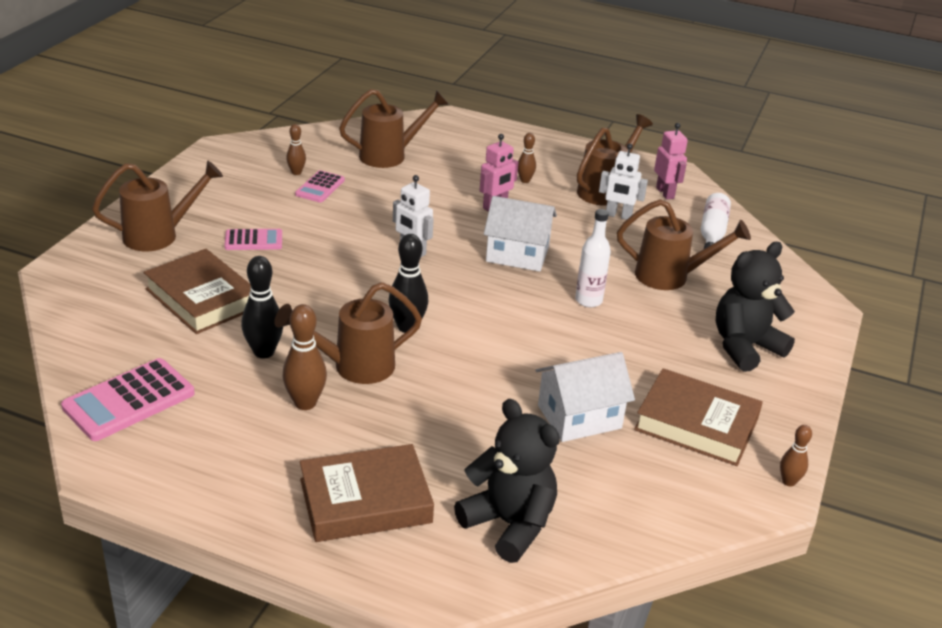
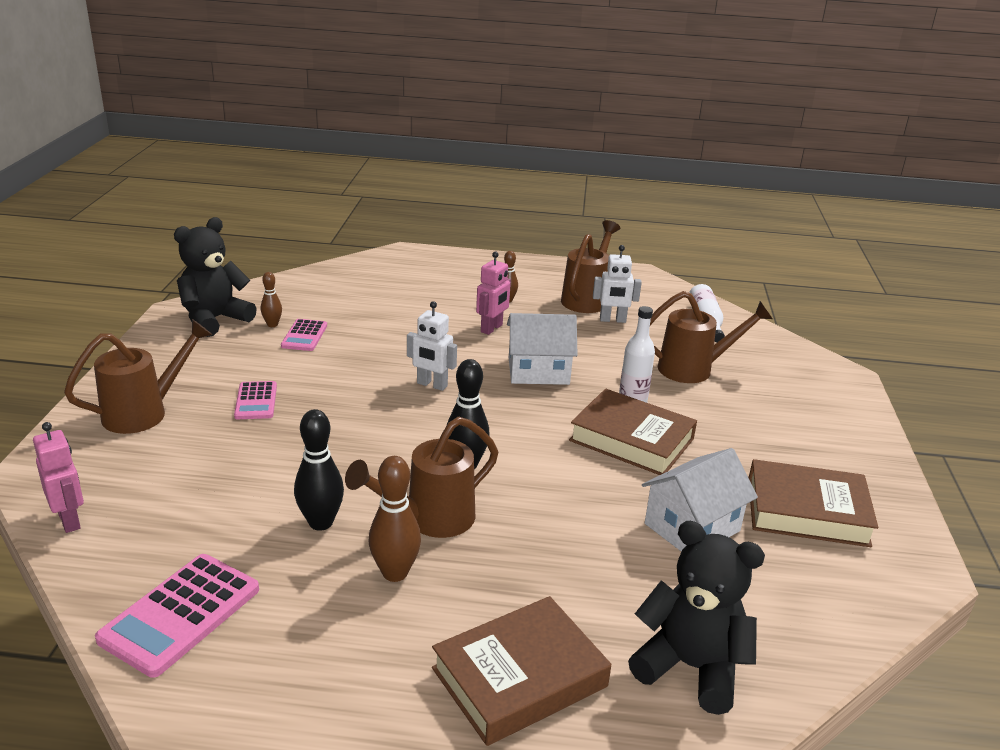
camera: 15 degrees left, 5 degrees down
(202, 298) = (223, 474): brown book -> brown book (632, 439)
(253, 240) = (256, 401): pink calculator -> pink calculator turned 105 degrees clockwise
(390, 155) = (362, 295): brown watering can -> none
(665, 193) = (642, 293): pink robot -> pink robot (69, 520)
(745, 347) = (801, 425): black teddy bear -> black teddy bear (214, 319)
(788, 481) = (927, 553): brown bowling pin -> none

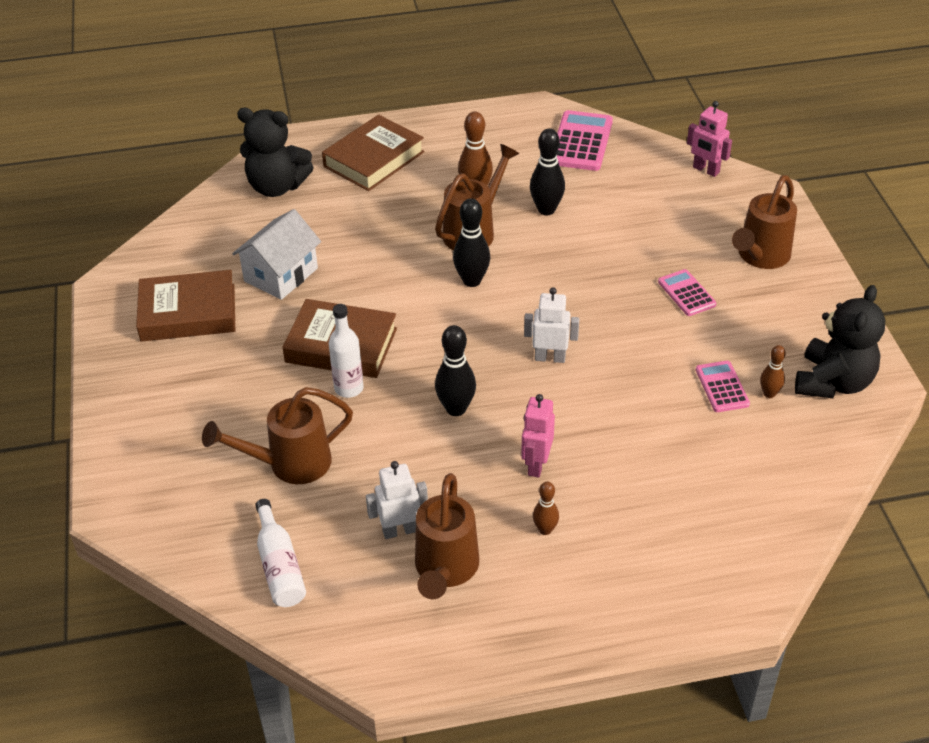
camera: 165 degrees right, 15 degrees up
(538, 371) = (456, 409): white house -> black bowling pin

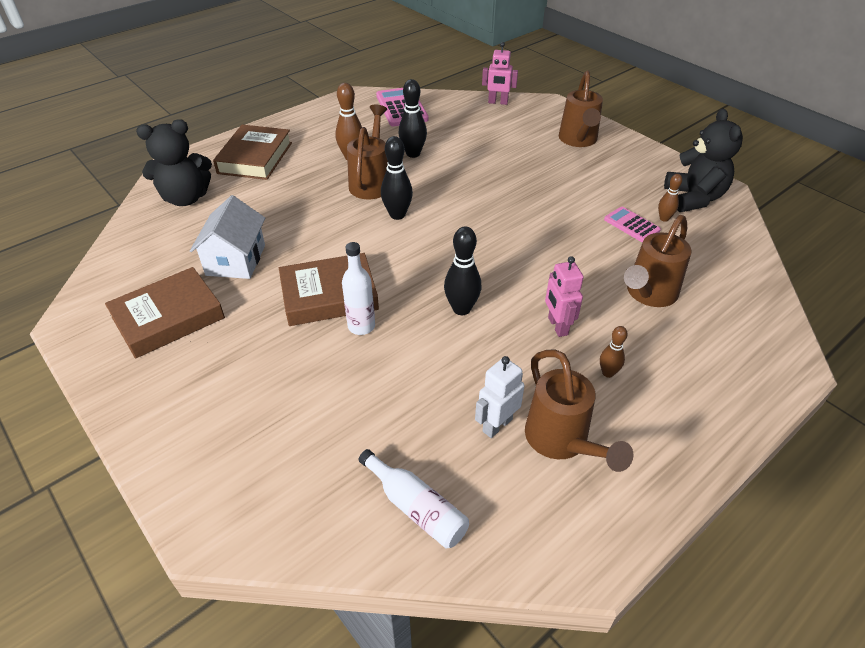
camera: 30 degrees left, 0 degrees up
(290, 464) = (356, 409): brown watering can -> brown watering can (648, 294)
(550, 358) = (500, 247): white robot -> none
(686, 293) = (553, 175): pink calculator -> none

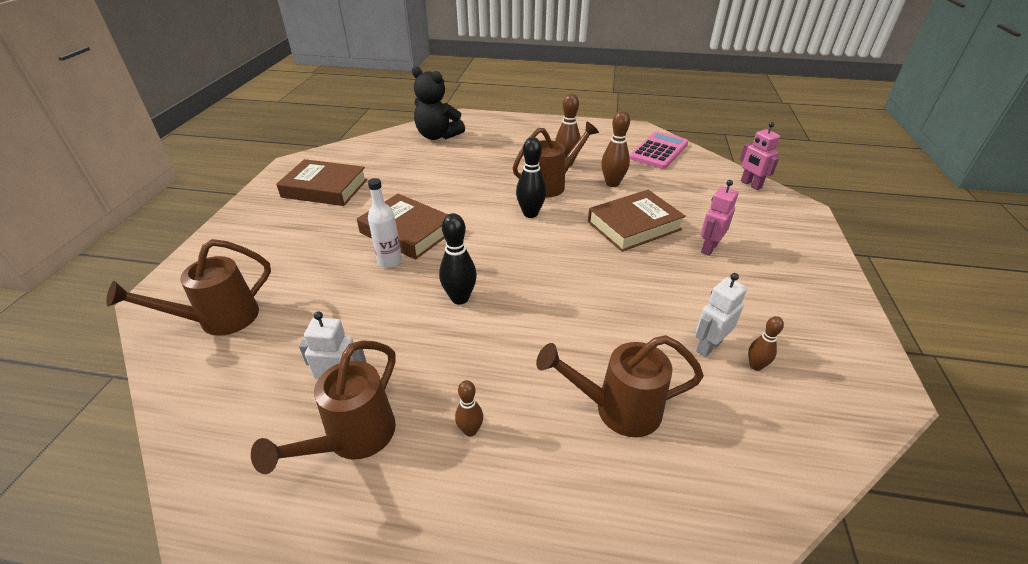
camera: 50 degrees right, 5 degrees down
(235, 260) = (401, 181): white house -> none
(255, 158) = (509, 134): brown book -> brown book (634, 225)
(413, 154) = (612, 183): black bowling pin -> brown bowling pin
(416, 507) = (224, 383): white bottle -> none
(557, 326) = (498, 364): pink robot -> pink robot (708, 248)
(578, 140) = (780, 251): brown watering can -> brown watering can (219, 320)
(631, 225) = (708, 346): pink calculator -> white robot
(694, 198) = (828, 374): black teddy bear -> none

